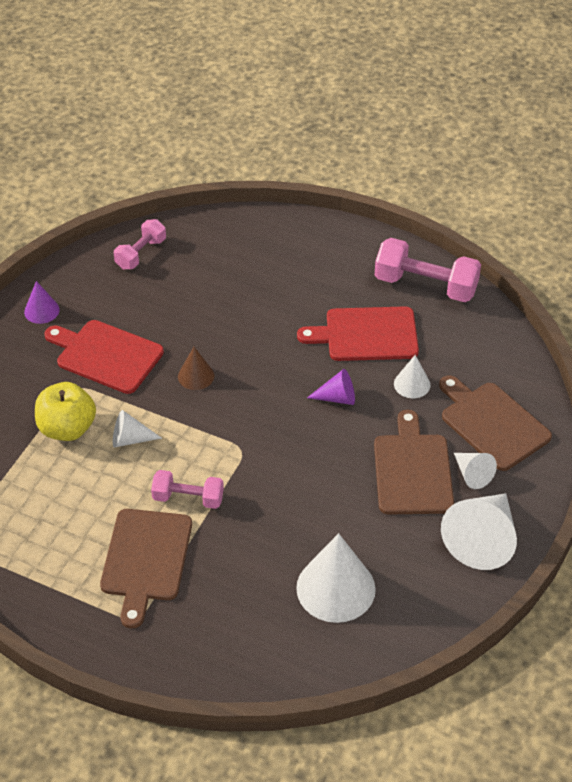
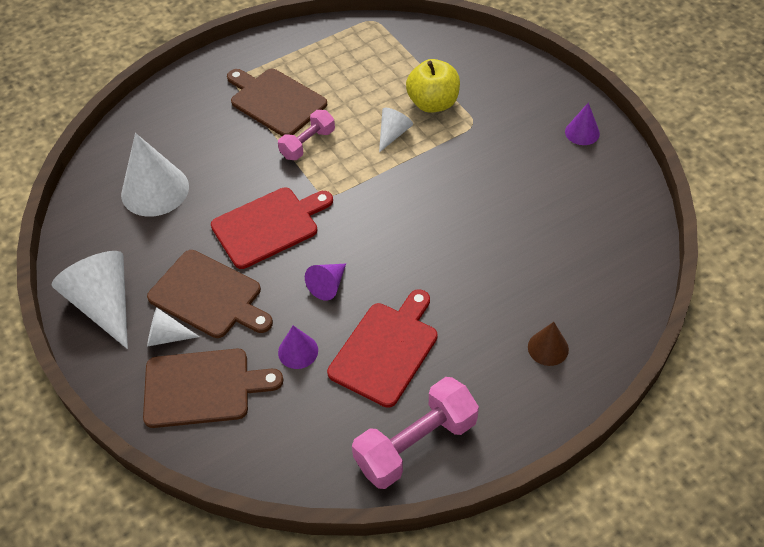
camera: 125 degrees right, 5 degrees up
(106, 355) = (497, 153): red cutting board -> red cutting board (269, 226)
(141, 253) = (619, 226): pink dumbbell -> none
(196, 376) = (430, 200): brown cone -> brown cone (548, 348)
(412, 384) = (298, 351): white cone -> purple cone

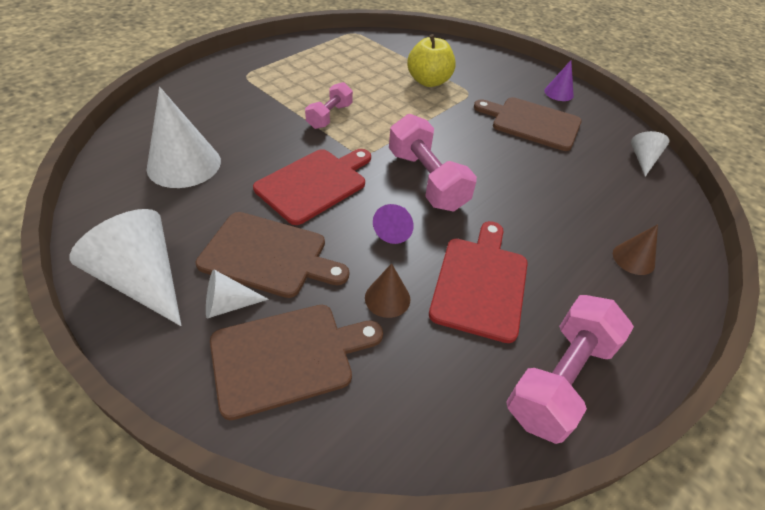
camera: 20 degrees left, 5 degrees down
(275, 101) = (288, 88): brown cutting board -> brown cutting board (532, 123)
(298, 351) = (387, 298): purple cone -> brown cone
(379, 234) = (426, 180): none -> pink dumbbell
(393, 134) = (404, 104): white cone -> white cone (643, 159)

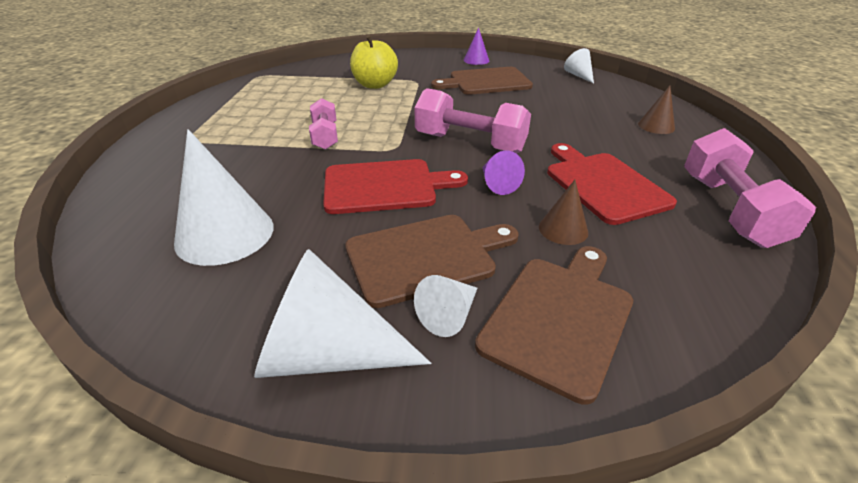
camera: 35 degrees left, 10 degrees down
(314, 184) = (385, 186): red cutting board -> red cutting board turned 75 degrees clockwise

